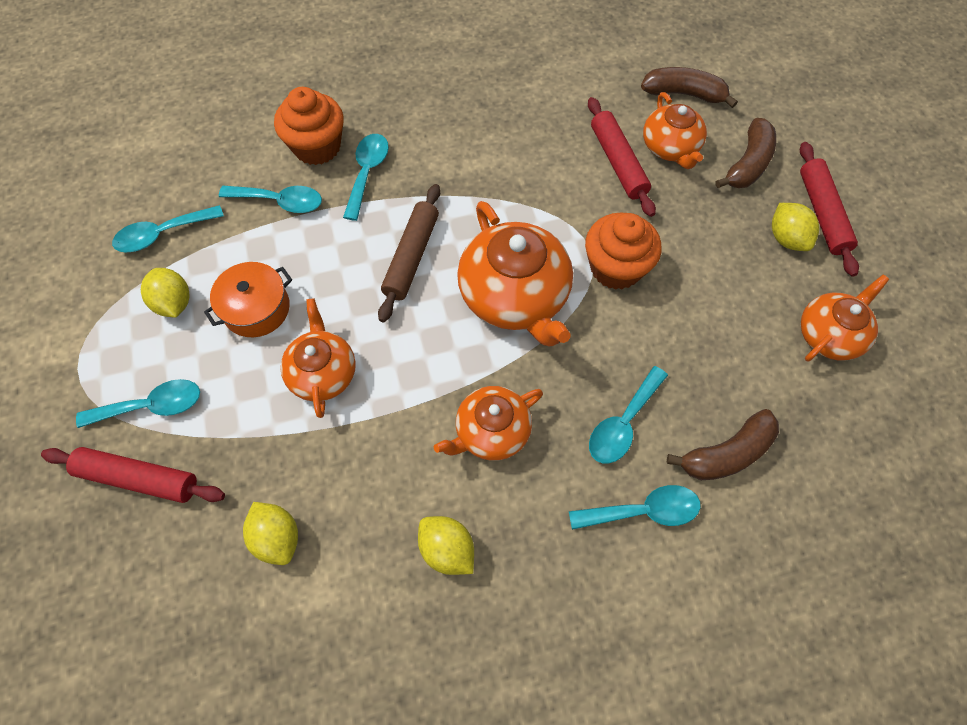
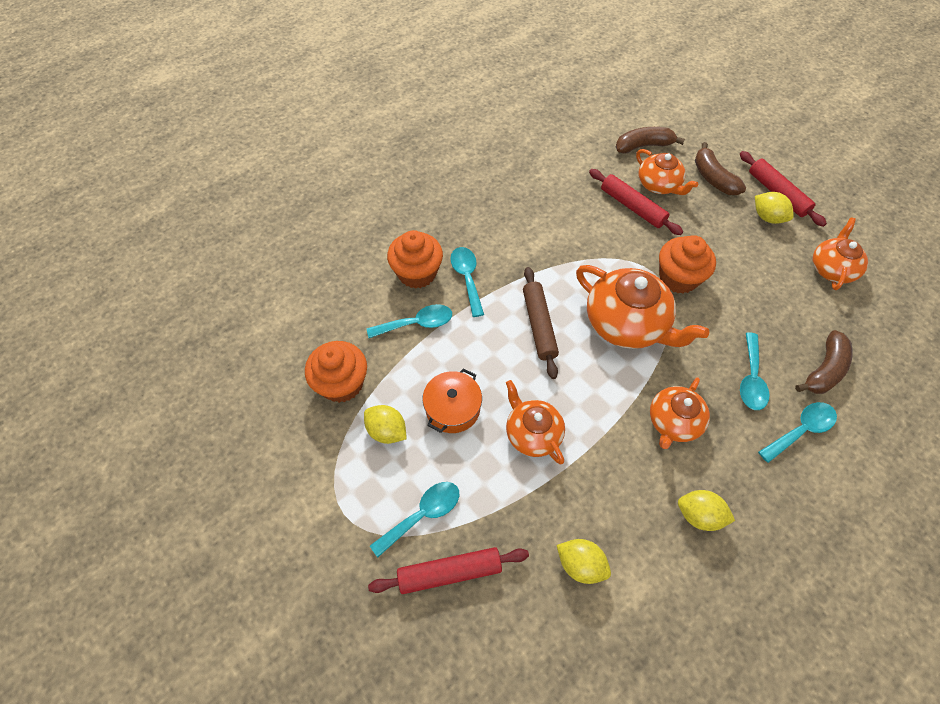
camera: 25 degrees left, 5 degrees down
(162, 234) = (342, 383): turquoise spoon -> orange cupcake
(748, 164) = (713, 178): brown banana -> brown banana turned 150 degrees clockwise

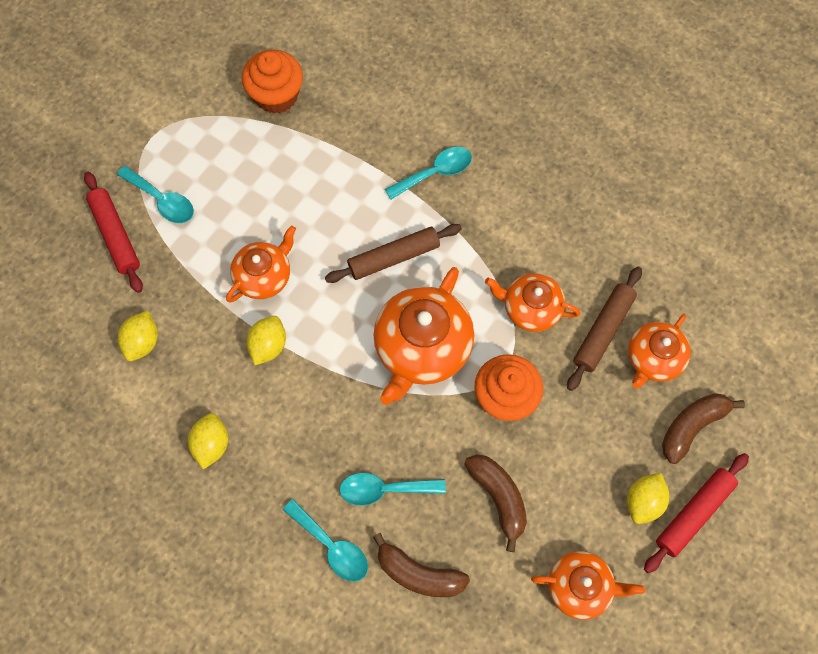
camera: 75 degrees right, 10 degrees up
(387, 431) = (236, 148): yellow lemon -> yellow lemon (268, 346)
(417, 273) = (427, 123): orange cupcake -> none
(417, 323) = (362, 140): turquoise spoon -> none
(452, 408) = (273, 198): orange pot -> none
(632, 207) = (603, 331): red rolling pin -> brown rolling pin
(643, 146) = (719, 331): brown banana -> brown banana (498, 497)
(673, 422) = (309, 410): orange teapot -> orange teapot (530, 308)

